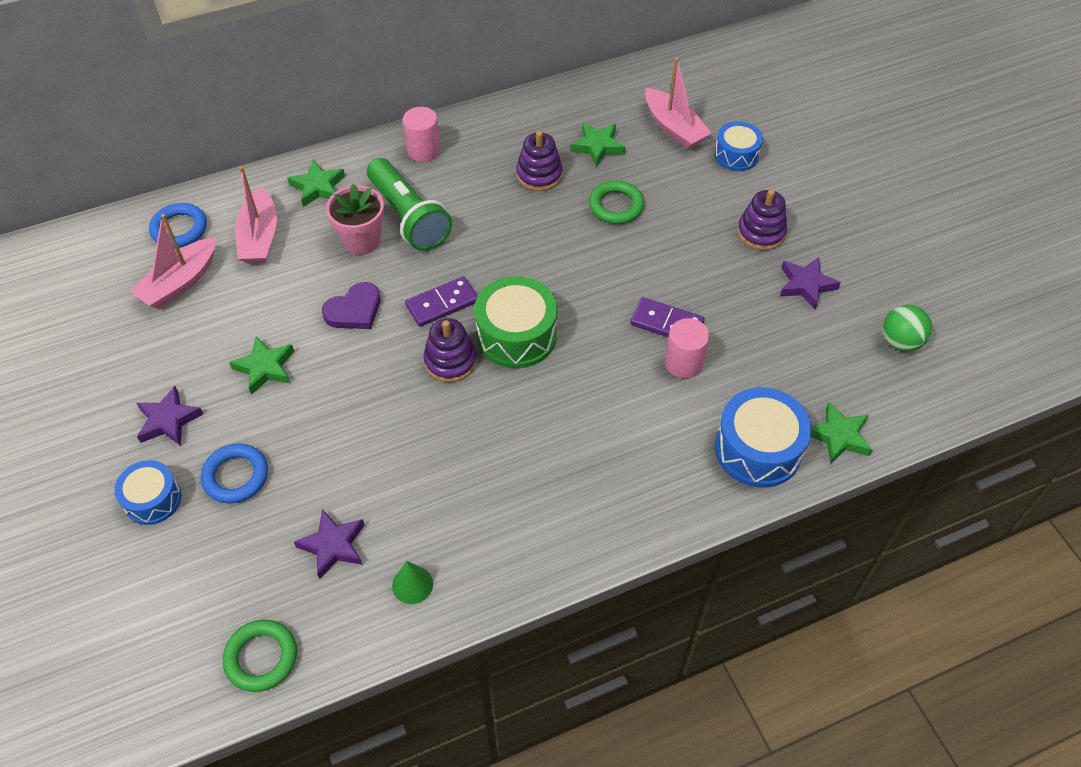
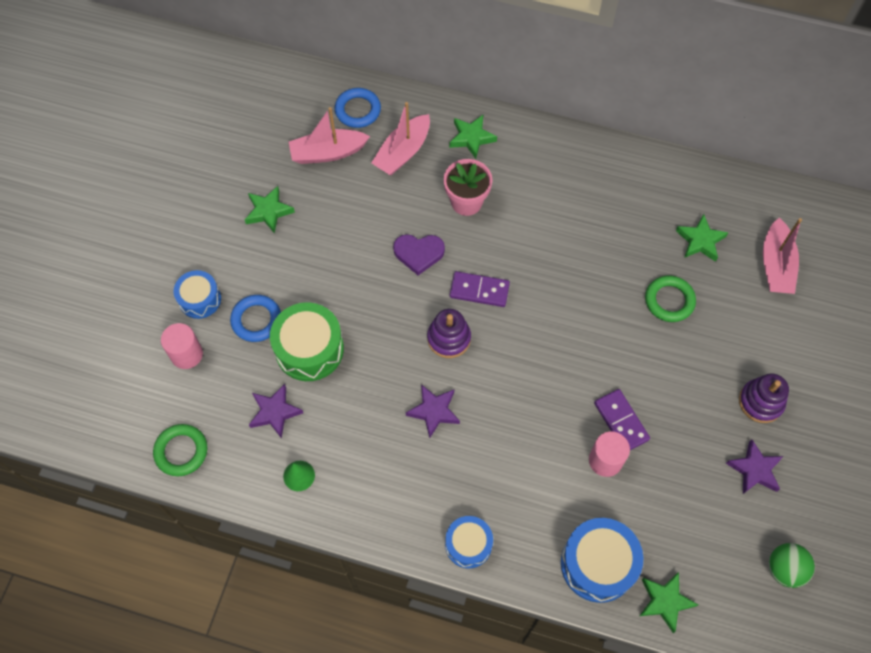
camera: 40 degrees right, 10 degrees up
(168, 420) = (247, 251): purple star -> purple star (434, 411)
(265, 368) = (331, 255): green star -> green star (268, 211)
(409, 217) = (513, 205): green flashlight -> none
(423, 150) = (568, 156): pink cylinder -> pink cylinder (186, 354)
(516, 335) = (508, 351): green drum -> green drum (309, 349)
(539, 175) = (635, 235): purple stacking toy -> none
(736, 155) = (804, 323): blue drum -> blue drum (468, 544)

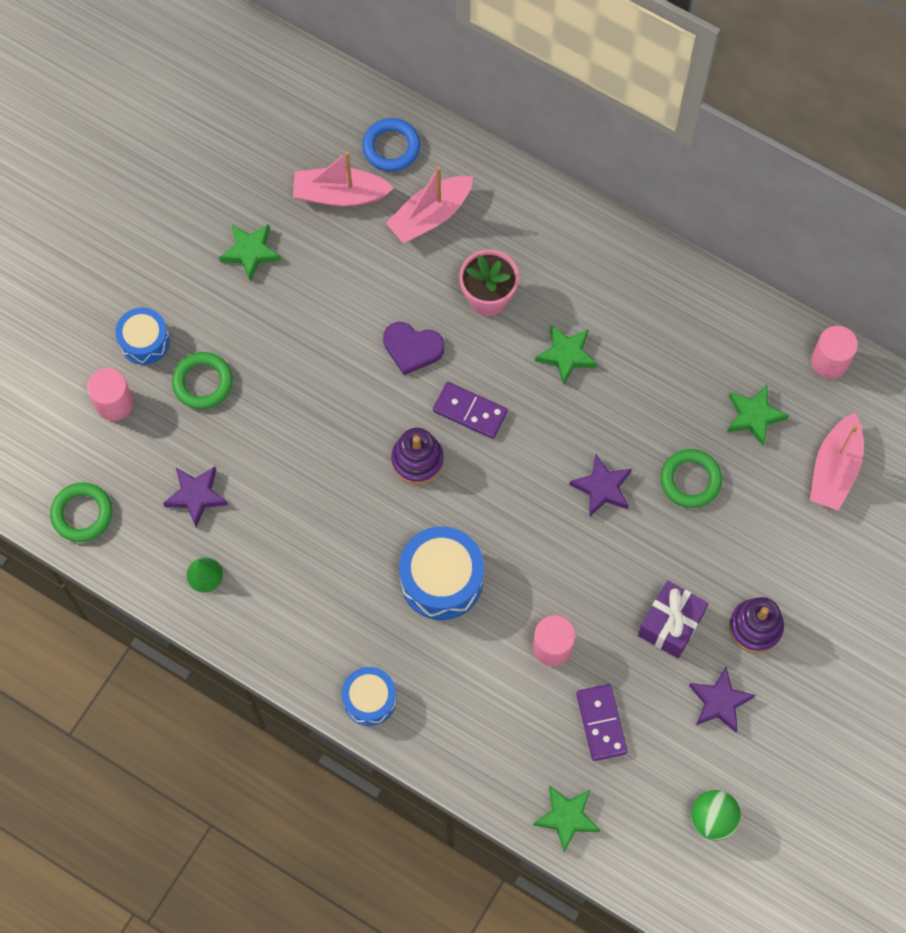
camera: 15 degrees right, 5 degrees up
(256, 320) = (203, 382): blue ring -> green ring
(309, 349) = (254, 432): green drum -> none
(434, 411) = (375, 541): purple star -> purple star (602, 488)
(471, 138) = (519, 217): green star -> green star (566, 355)
(598, 564) = (506, 758): blue drum -> blue drum (441, 579)
(621, 421) = (585, 607): purple domino -> purple domino (601, 723)
(693, 417) = (670, 624): none -> purple gift
(742, 187) = (829, 361): none -> pink cylinder

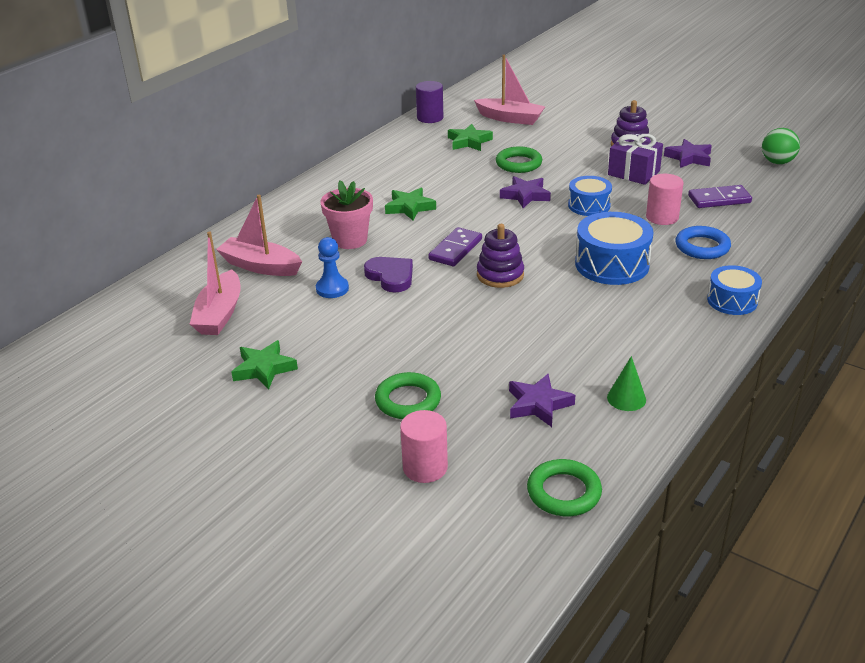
camera: 85 degrees left, 35 degrees down
(144, 341) = (351, 444): blue drum -> blue drum (589, 205)
(387, 293) = (332, 289): none -> blue pawn
(391, 147) = (182, 285): blue ring -> blue ring (702, 247)
(412, 348) = (391, 276): purple heart -> purple heart turned 60 degrees counterclockwise
(430, 215) = (261, 266): pink boat -> pink boat turned 150 degrees clockwise
(567, 817) = (801, 214): green star -> none
(829, 361) = (430, 118): pink cylinder -> purple cylinder

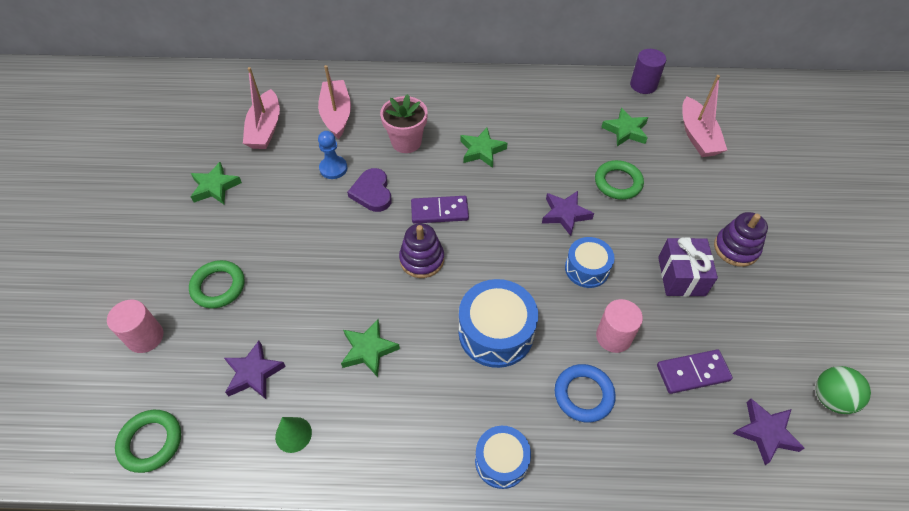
camera: 55 degrees right, 20 degrees up
(220, 314) = (265, 128): pink boat -> pink boat turned 60 degrees counterclockwise
(391, 276) = (372, 192): purple heart -> purple heart turned 150 degrees clockwise
(571, 331) = (369, 350): none -> green star
(689, 158) = (758, 310): purple star -> purple star (765, 432)
(719, 199) = (693, 373): purple domino -> purple domino turned 60 degrees counterclockwise

